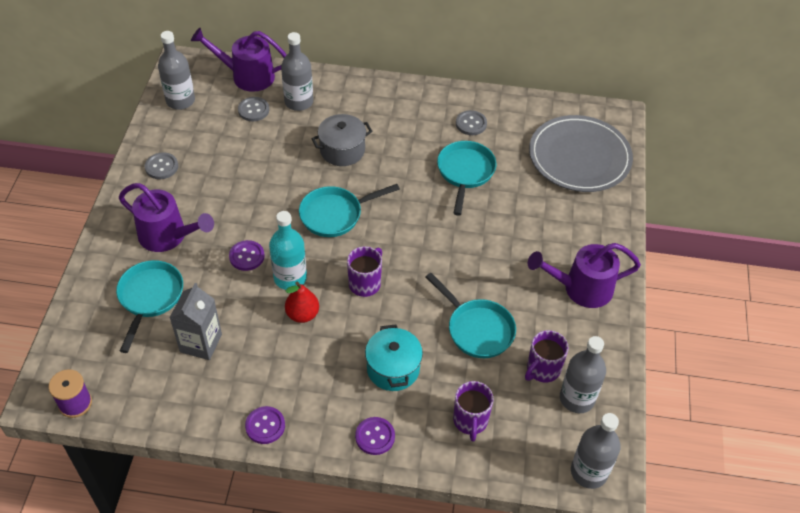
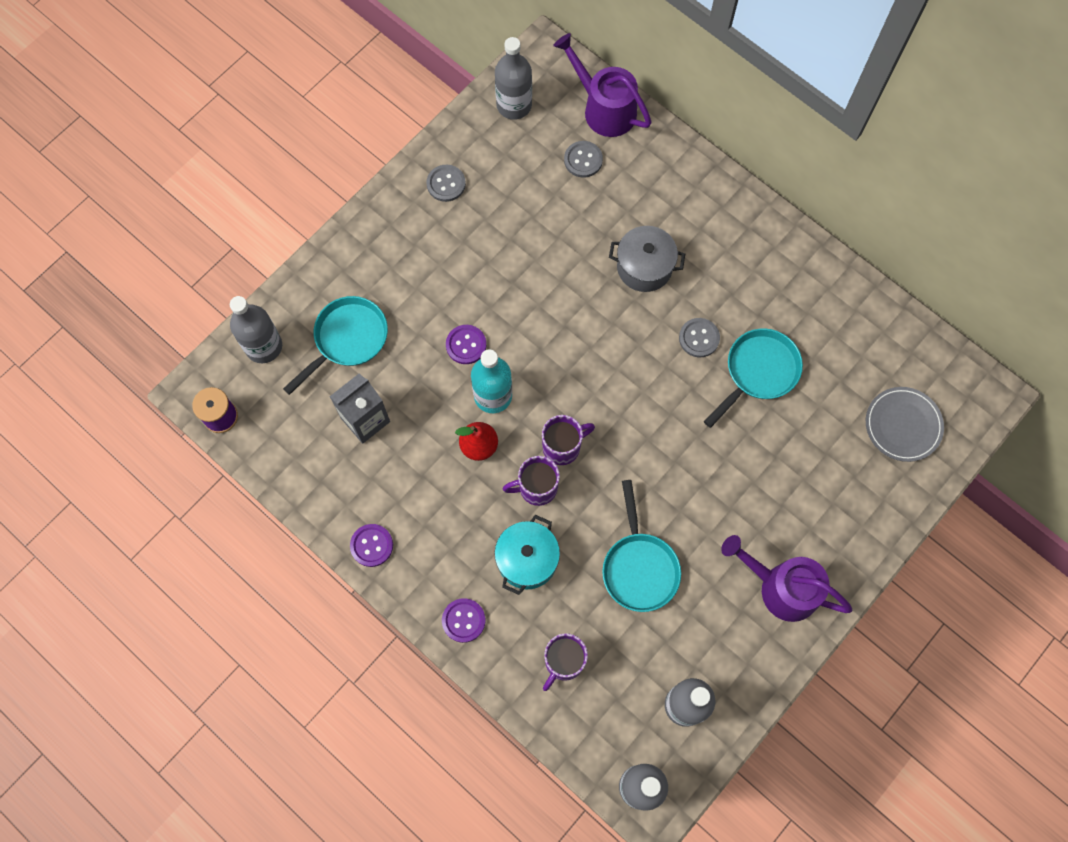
camera: 35 degrees right, 20 degrees up
(168, 236) = (404, 276): purple watering can -> none
(299, 102) = (638, 175): grey bottle -> grey bottle (264, 346)
(335, 214) = (585, 345): turquoise pan -> none
(471, 124) = (810, 311): grey button -> grey button (699, 338)
(542, 369) = (673, 652): purple mug -> purple mug (536, 488)
(579, 157) = (903, 425): grey plate -> grey plate, size x0.58

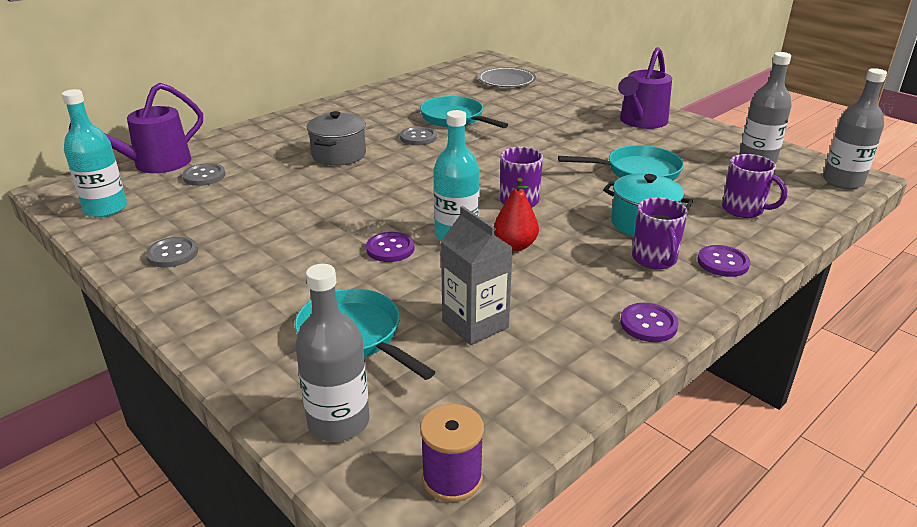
camera: 85 degrees left, 40 degrees down
(514, 105) = (105, 208): grey bottle -> turquoise bottle
(536, 488) = (563, 215): purple mug -> purple mug (654, 259)

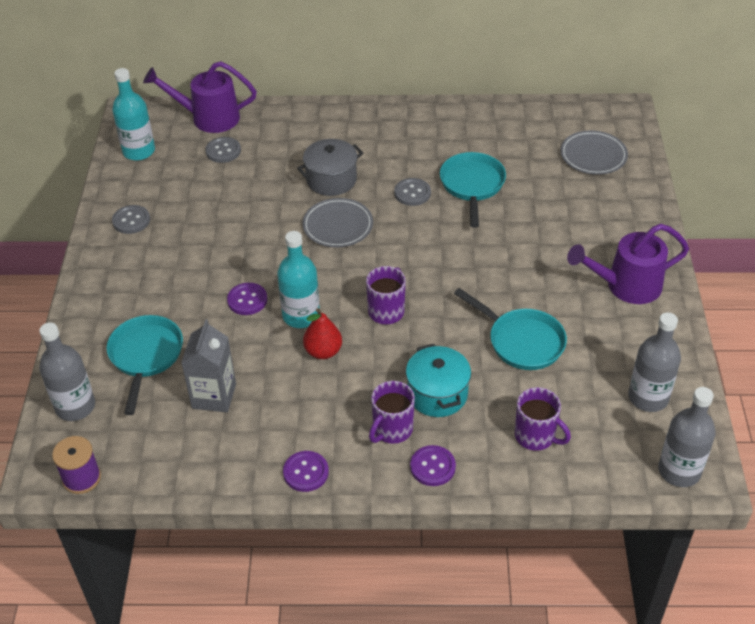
camera: 45 degrees right, 15 degrees up
(390, 175) = (338, 225): none -> grey plate
(744, 210) = (536, 436): purple mug -> purple mug turned 45 degrees counterclockwise

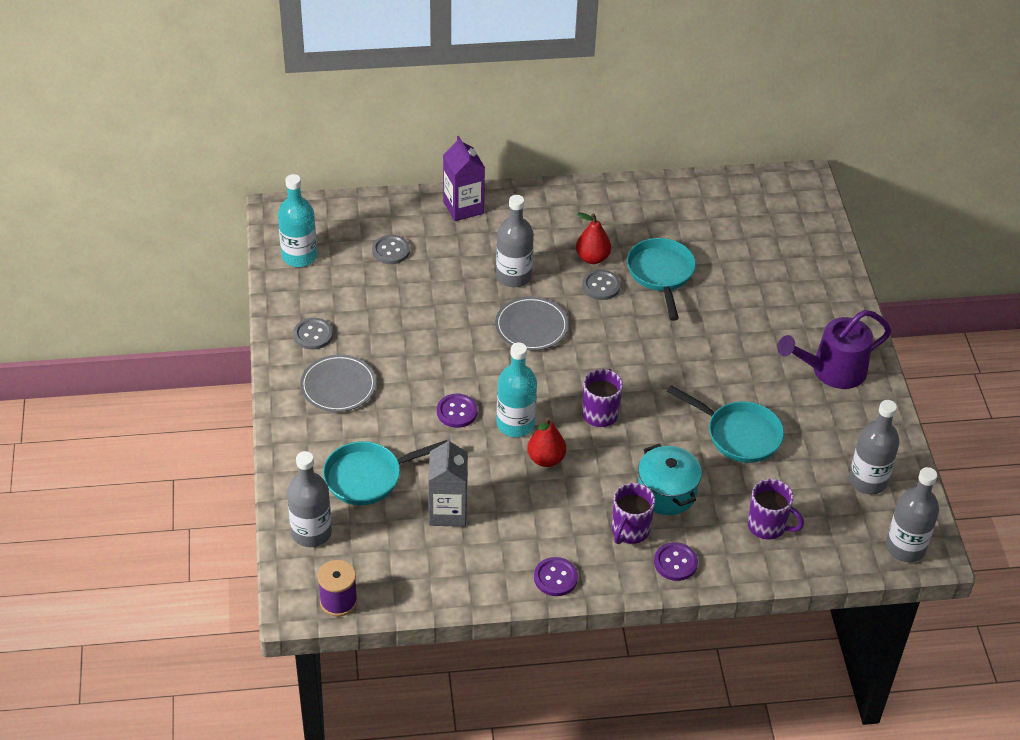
camera: 10 degrees left, 0 degrees up
(145, 356) = (368, 477): turquoise pan -> turquoise pan turned 105 degrees counterclockwise
(208, 118) = (364, 213): purple watering can -> none
(299, 117) = (463, 207): none -> purple carton
(331, 180) = (513, 276): grey pot -> grey bottle
(409, 167) = (592, 258): none -> red pear
(593, 155) = (779, 233): grey plate -> grey plate (338, 386)

